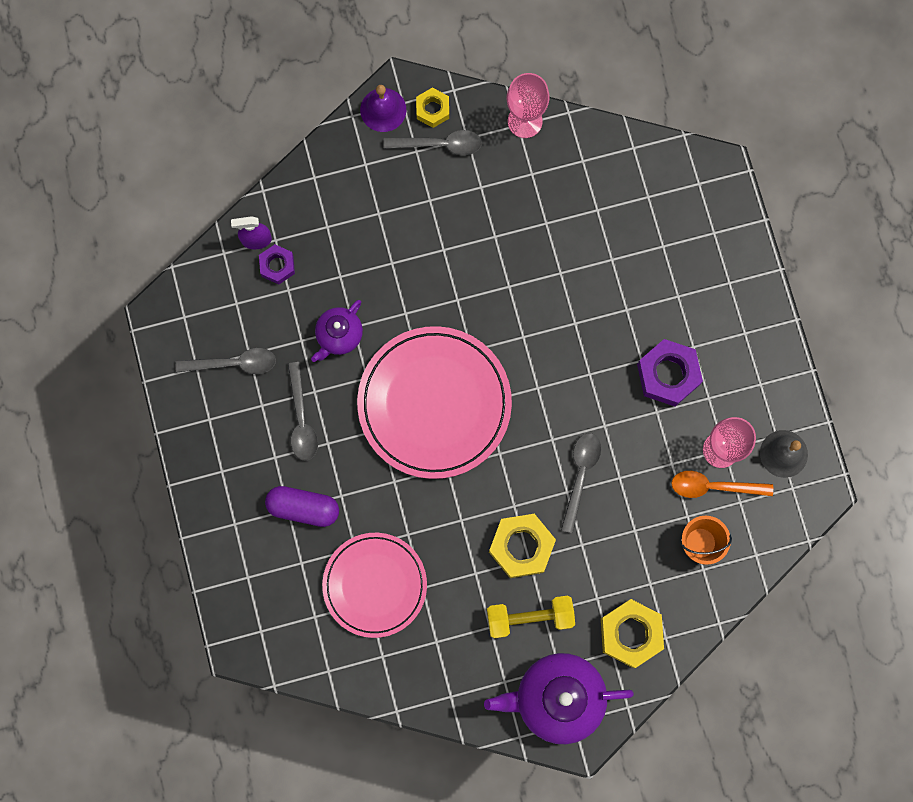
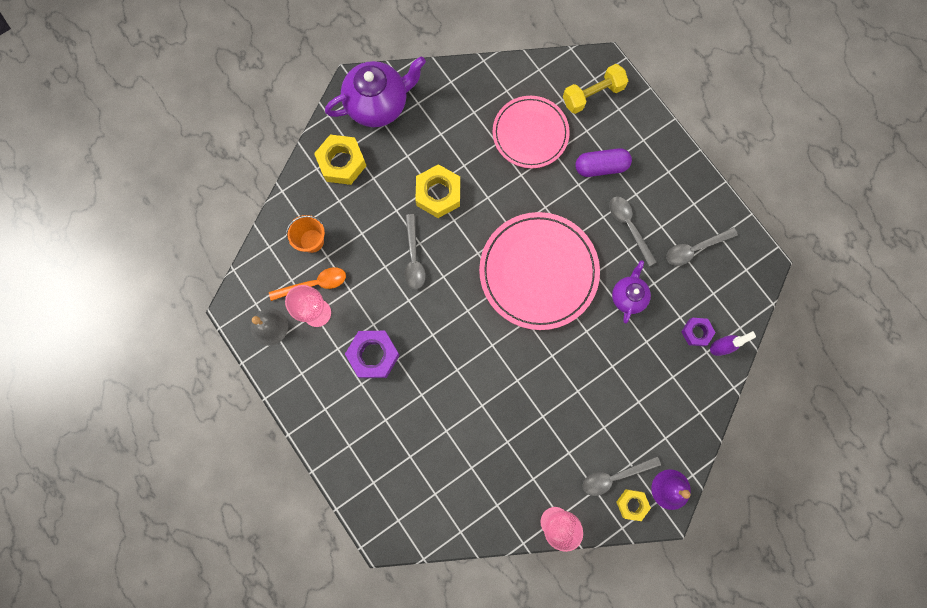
camera: 160 degrees right, 0 degrees up
(529, 617) = (415, 149): yellow dumbbell -> yellow dumbbell (592, 95)

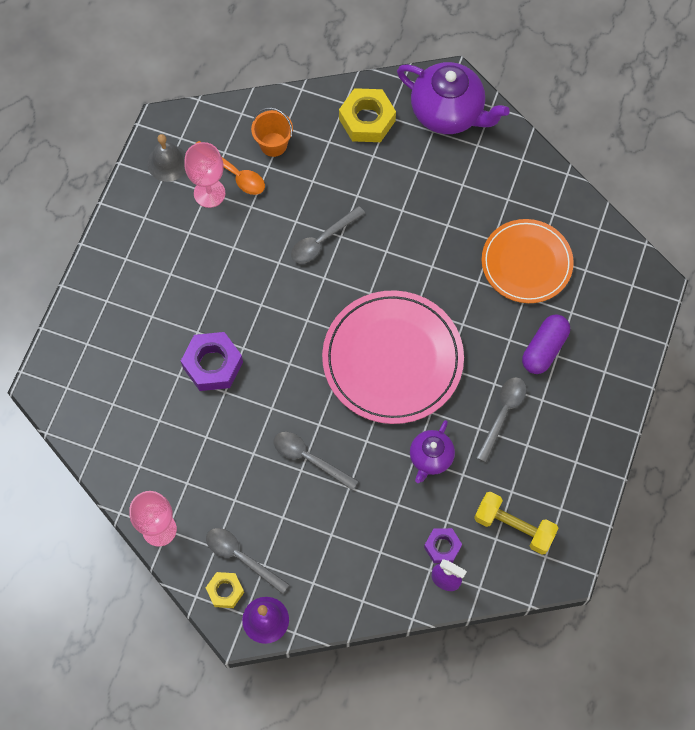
camera: 55 degrees right, 10 degrees down
(373, 355) = (204, 266): purple nut -> purple nut (212, 365)
(438, 194) = (401, 221): yellow nut -> none
(530, 133) = (526, 263): pink plate -> orange plate
(592, 95) = (613, 294): yellow dumbbell -> yellow dumbbell (514, 527)
(601, 167) = (544, 349): purple capsule -> purple capsule turned 75 degrees clockwise
(628, 296) = (430, 458): purple teapot -> purple teapot turned 135 degrees clockwise
(695, 249) = (529, 492): grey spoon -> grey spoon (309, 458)

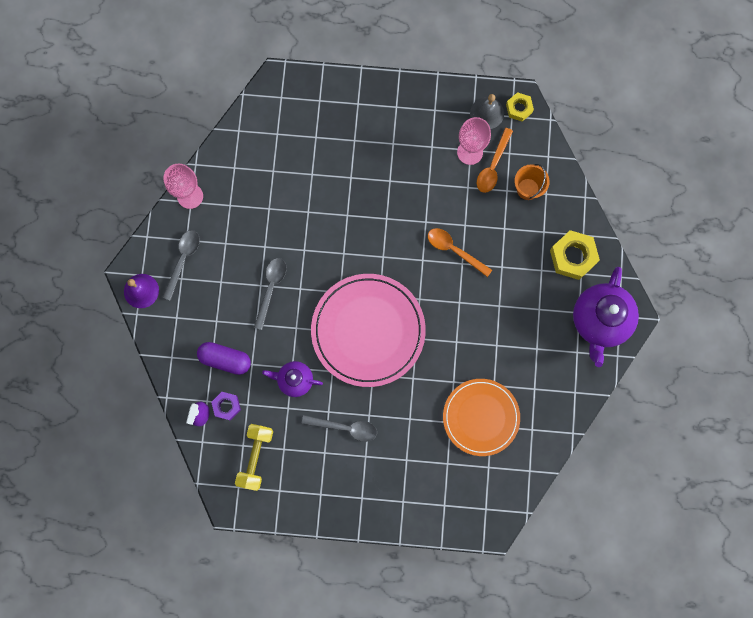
camera: 75 degrees right, 10 degrees up
(212, 365) = (327, 196): purple nut -> none
(225, 591) = (155, 256): yellow nut -> yellow nut (519, 108)
(322, 240) = (454, 250): grey spoon -> orange spoon
(544, 349) = (409, 448): purple capsule -> purple capsule (225, 359)

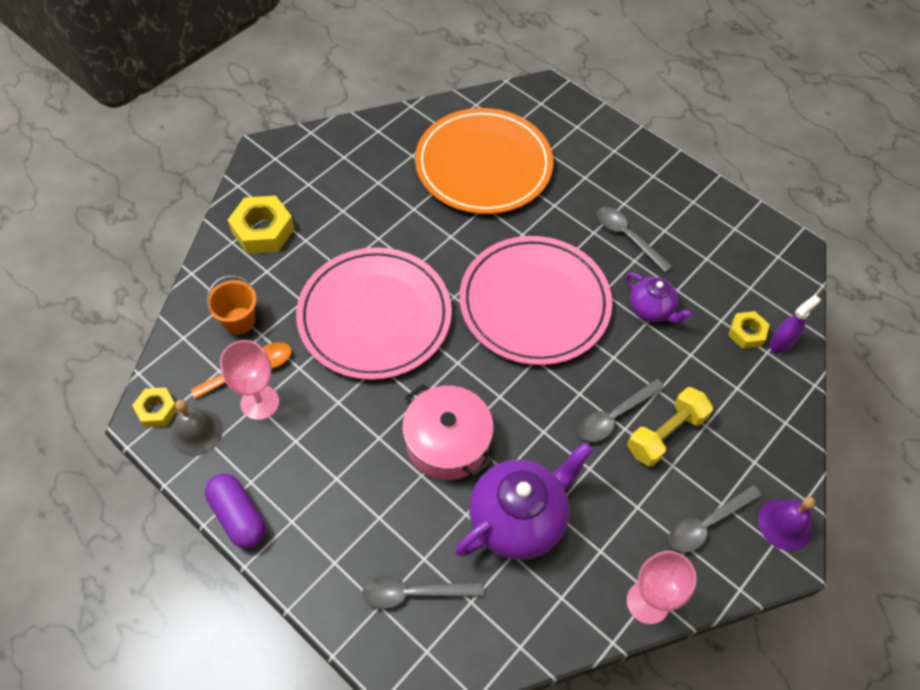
camera: 145 degrees left, 20 degrees down
(225, 359) = (719, 378): purple capsule -> purple capsule (238, 516)
(226, 406) = (746, 333): purple nut -> yellow nut
(255, 457) = (742, 269): yellow dumbbell -> yellow dumbbell (665, 434)
(308, 117) = (414, 593): none -> grey spoon
(351, 205) = (447, 442): none -> pink pot
(454, 250) = (374, 316): orange spoon -> pink plate
(481, 417) = (483, 165): orange plate -> orange plate, size x1.50
(599, 321) = (297, 165): purple teapot -> purple teapot (518, 519)

